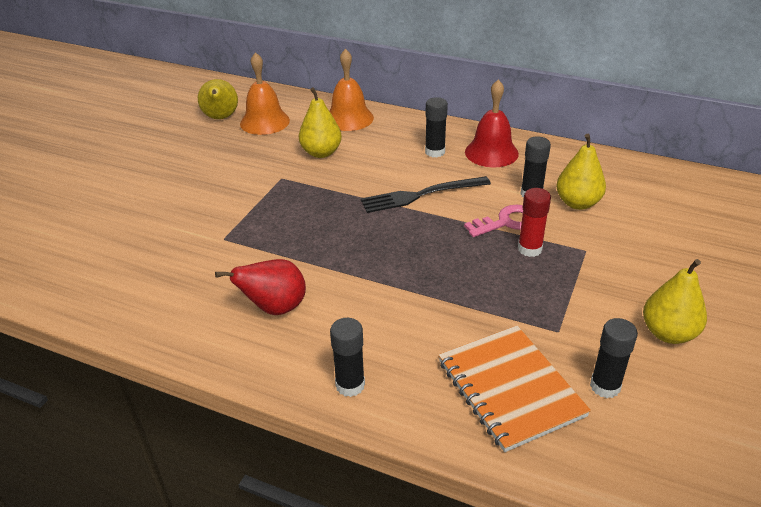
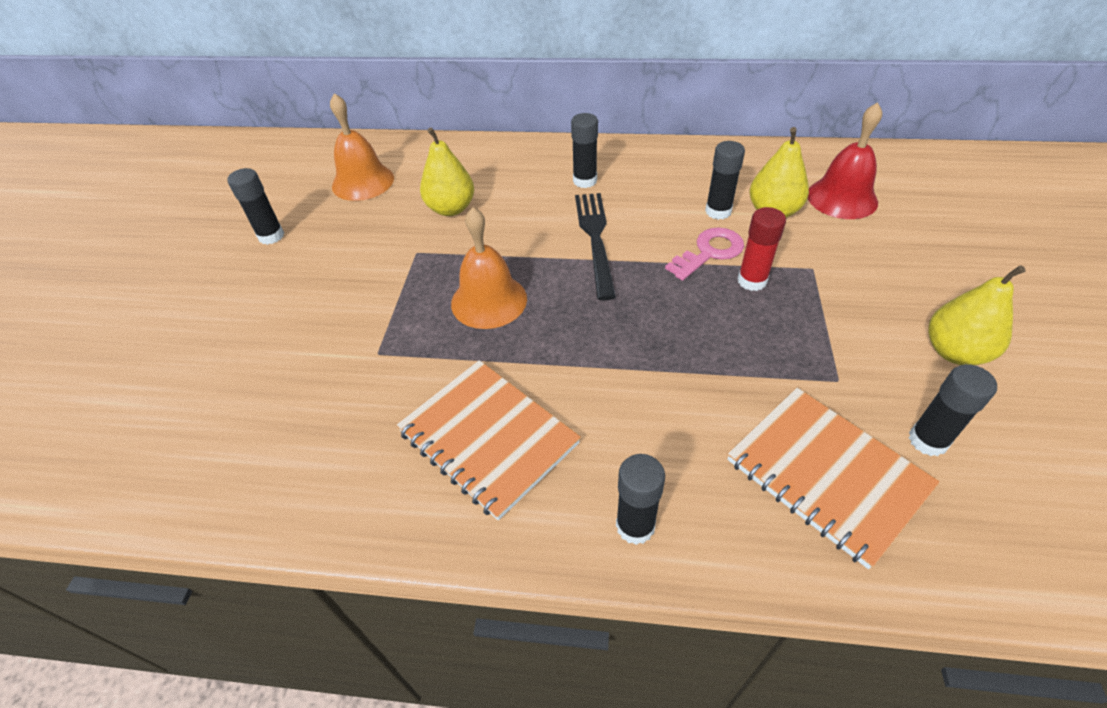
camera: 15 degrees left, 10 degrees up
(183, 147) = (271, 236): none -> black glue stick
(220, 118) = (304, 187): yellow pear -> none
(275, 308) = (488, 438): red pear -> orange notebook
(349, 118) = (464, 158): orange bell -> orange bell (489, 301)
(421, 195) = (595, 239): black fork -> black fork turned 120 degrees clockwise
(491, 152) = (648, 169): red bell -> red bell (842, 198)

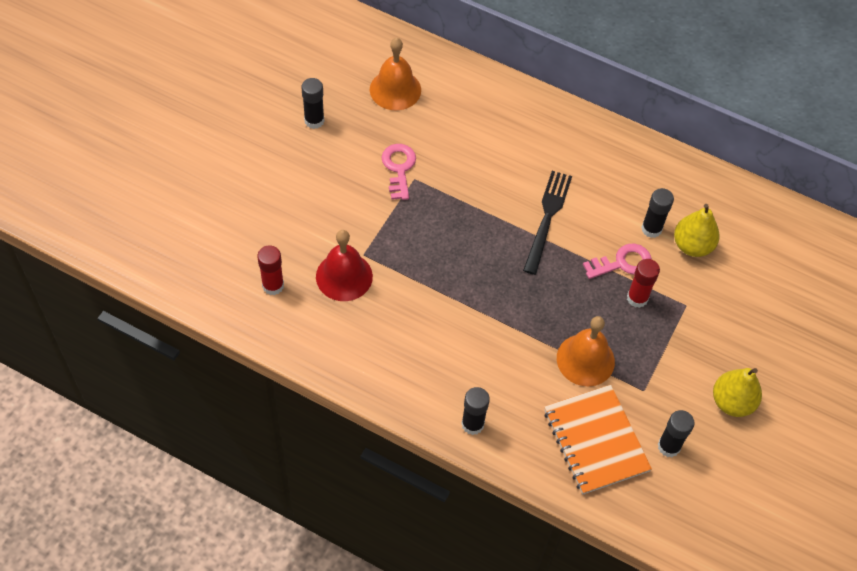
camera: 15 degrees right, 10 degrees up
(251, 439) = (273, 286): none -> red glue stick
(393, 248) = (399, 168): none -> pink key
(451, 208) = (453, 146): yellow pear -> none
(488, 438) = (412, 341): orange notebook -> none
(489, 301) = (450, 242): orange bell -> orange bell (585, 359)
(585, 181) = (567, 158): black glue stick -> none
(842, 198) = (753, 254): red bell -> red bell (344, 276)

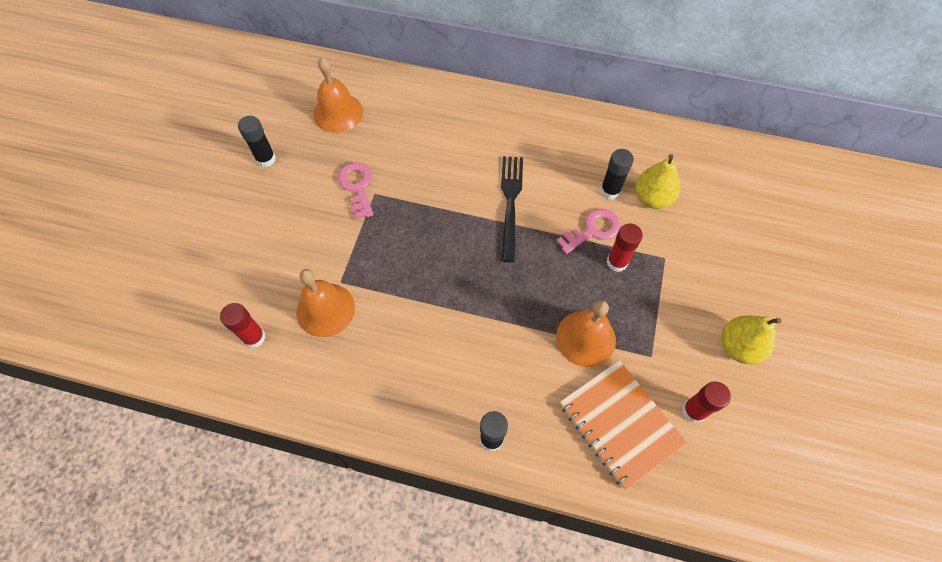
camera: 10 degrees left, 5 degrees up
(344, 276) = (325, 309): red bell -> orange bell
(668, 446) = (693, 411): black glue stick -> red glue stick

